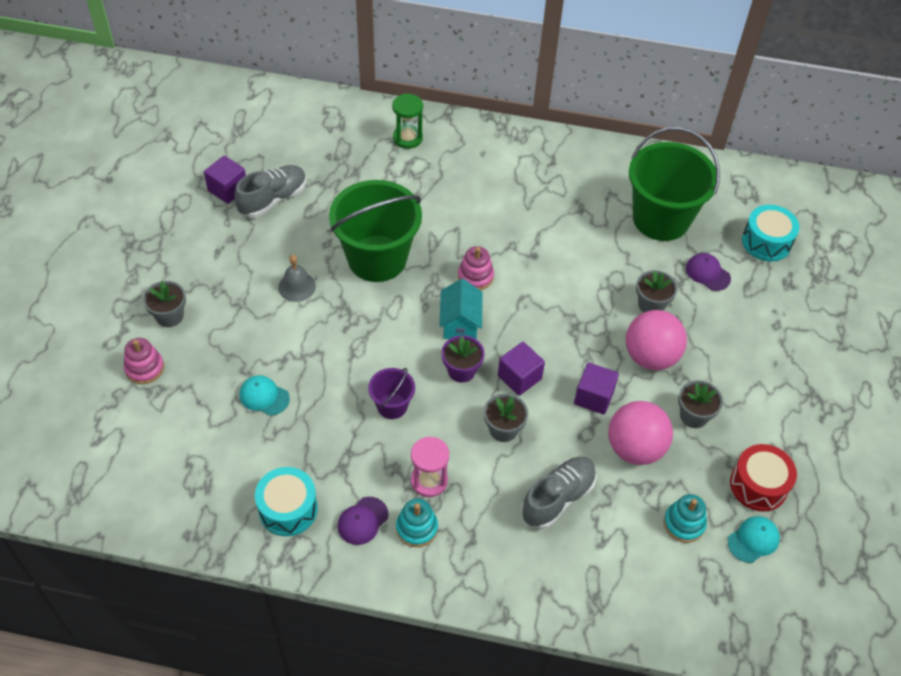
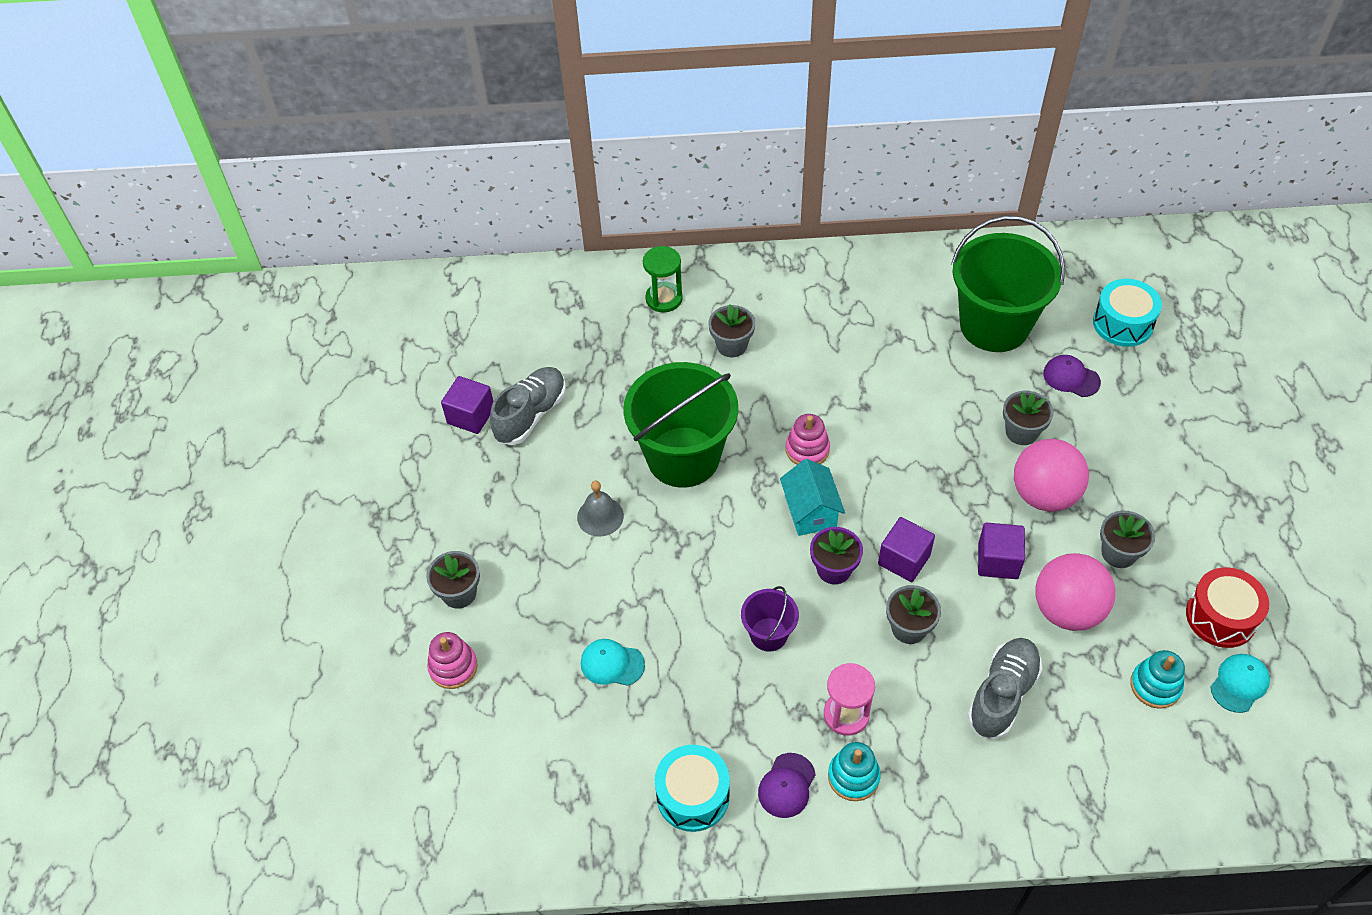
camera: 10 degrees left, 0 degrees up
(446, 185) = (731, 345): none -> grey flower pot

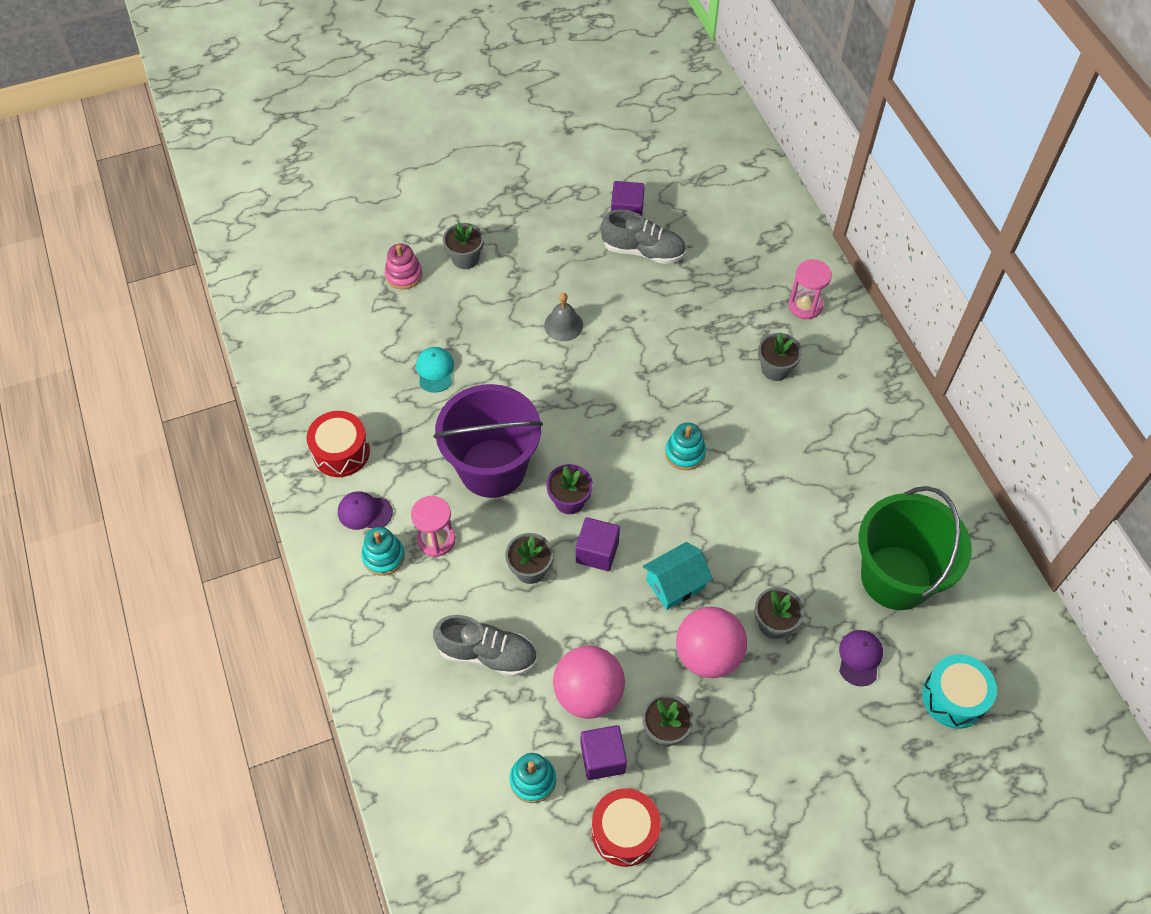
camera: 70 degrees right, 5 degrees up
(664, 299) = (805, 305): green hourglass -> pink hourglass
(683, 457) = (642, 365): green bucket -> none
(693, 796) = (341, 452): turquoise drum -> red drum
(768, 634) = (492, 468): purple bucket -> purple bucket, size x2.12
(807, 449) = (685, 453): pink stacking toy -> turquoise stacking toy
(810, 511) = (621, 470): turquoise house -> turquoise house (675, 584)
(998, 561) = (621, 627): purple cube -> purple cube (602, 758)
(1239, 683) = (557, 855): turquoise cap -> none

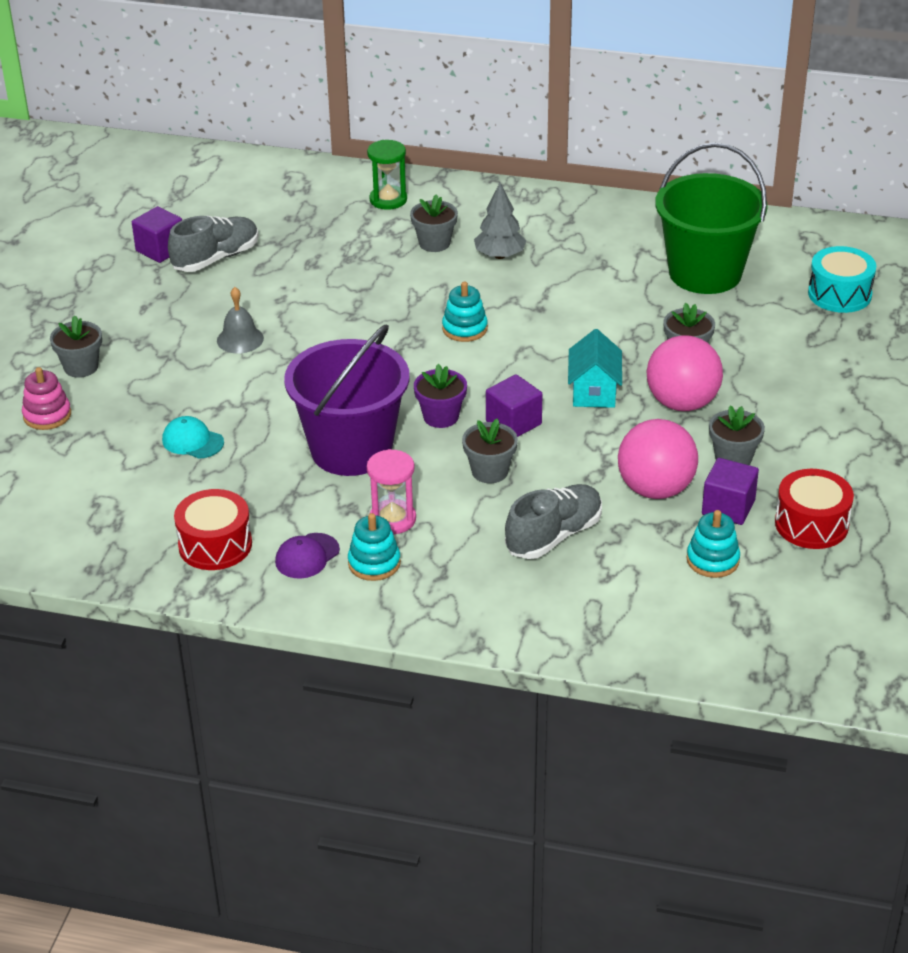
camera: 55 degrees left, 20 degrees down
(796, 420) = (499, 255): none -> grey tree
(805, 305) = (388, 200): pink hourglass -> green hourglass
(859, 658) = (761, 324): purple cap -> none

